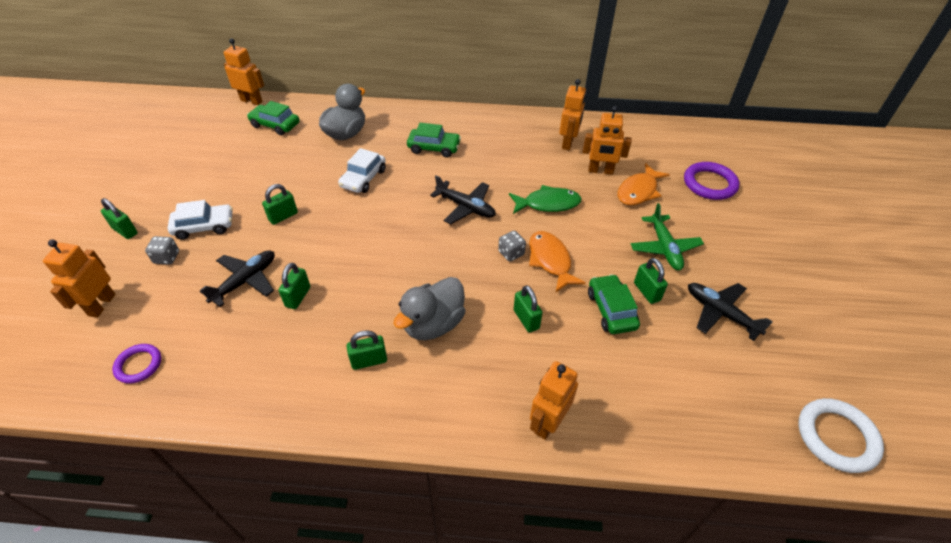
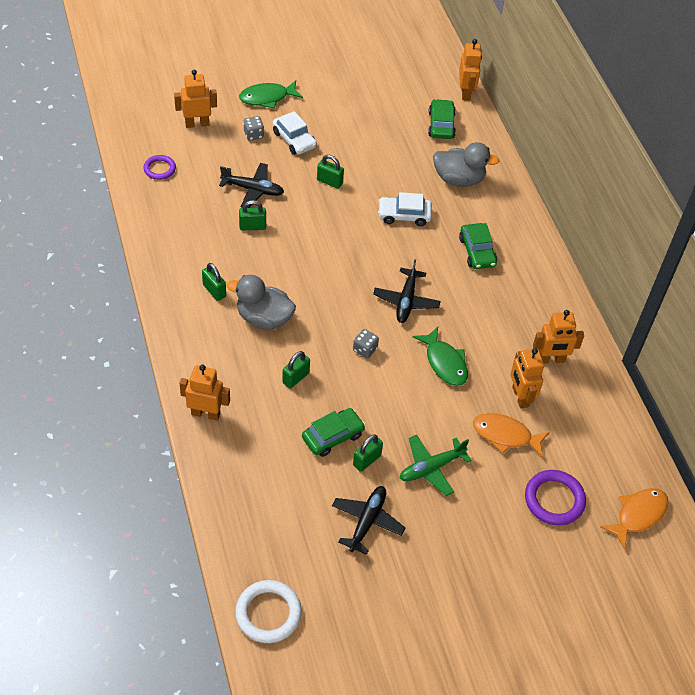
camera: 65 degrees right, 5 degrees up
(125, 231) = (267, 98): green padlock -> green fish
(550, 260) = (370, 380): orange fish -> orange fish (638, 515)

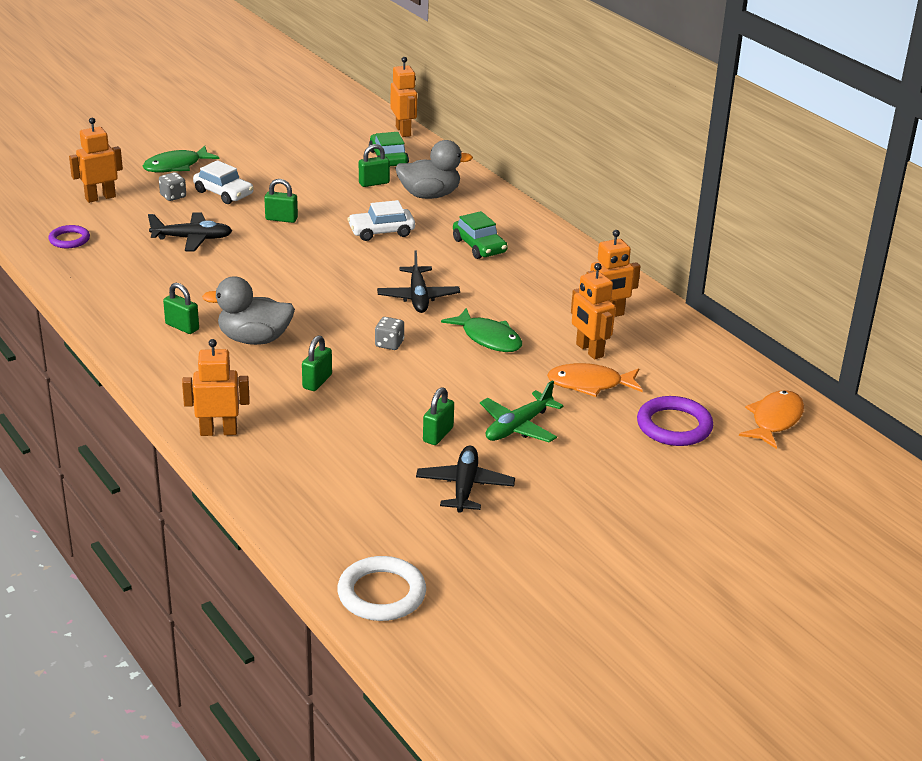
camera: 15 degrees left, 20 degrees down
(252, 226) = (205, 268): green padlock -> green padlock (374, 183)
(333, 436) = (386, 422): green car -> none

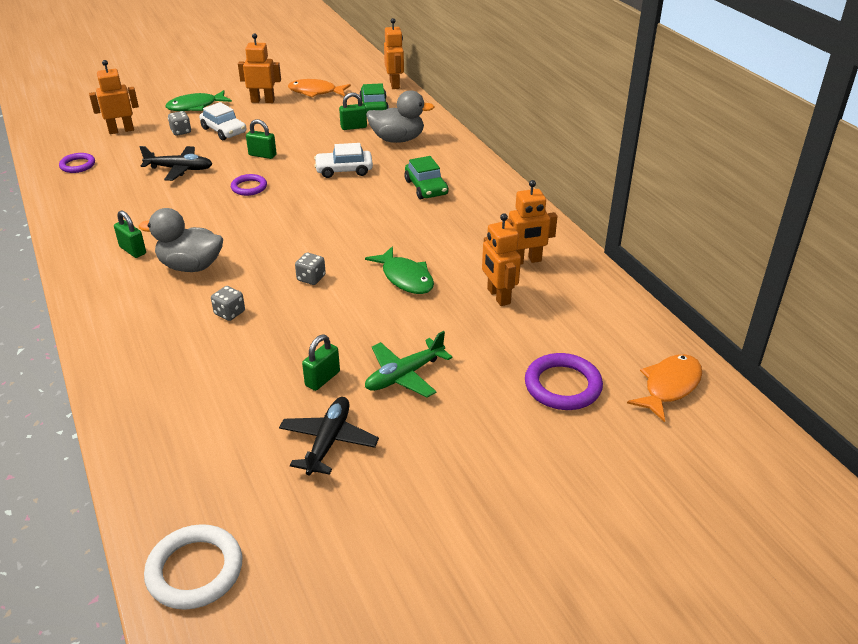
camera: 10 degrees right, 5 degrees up
(218, 431) = (116, 360): orange robot -> orange robot (263, 101)
(281, 255) = (249, 187): none -> purple ring
(317, 381) = (229, 313): green padlock -> grey dice
(418, 297) = (354, 233): black plane -> none
(589, 384) = (489, 333): orange fish -> orange fish (315, 92)

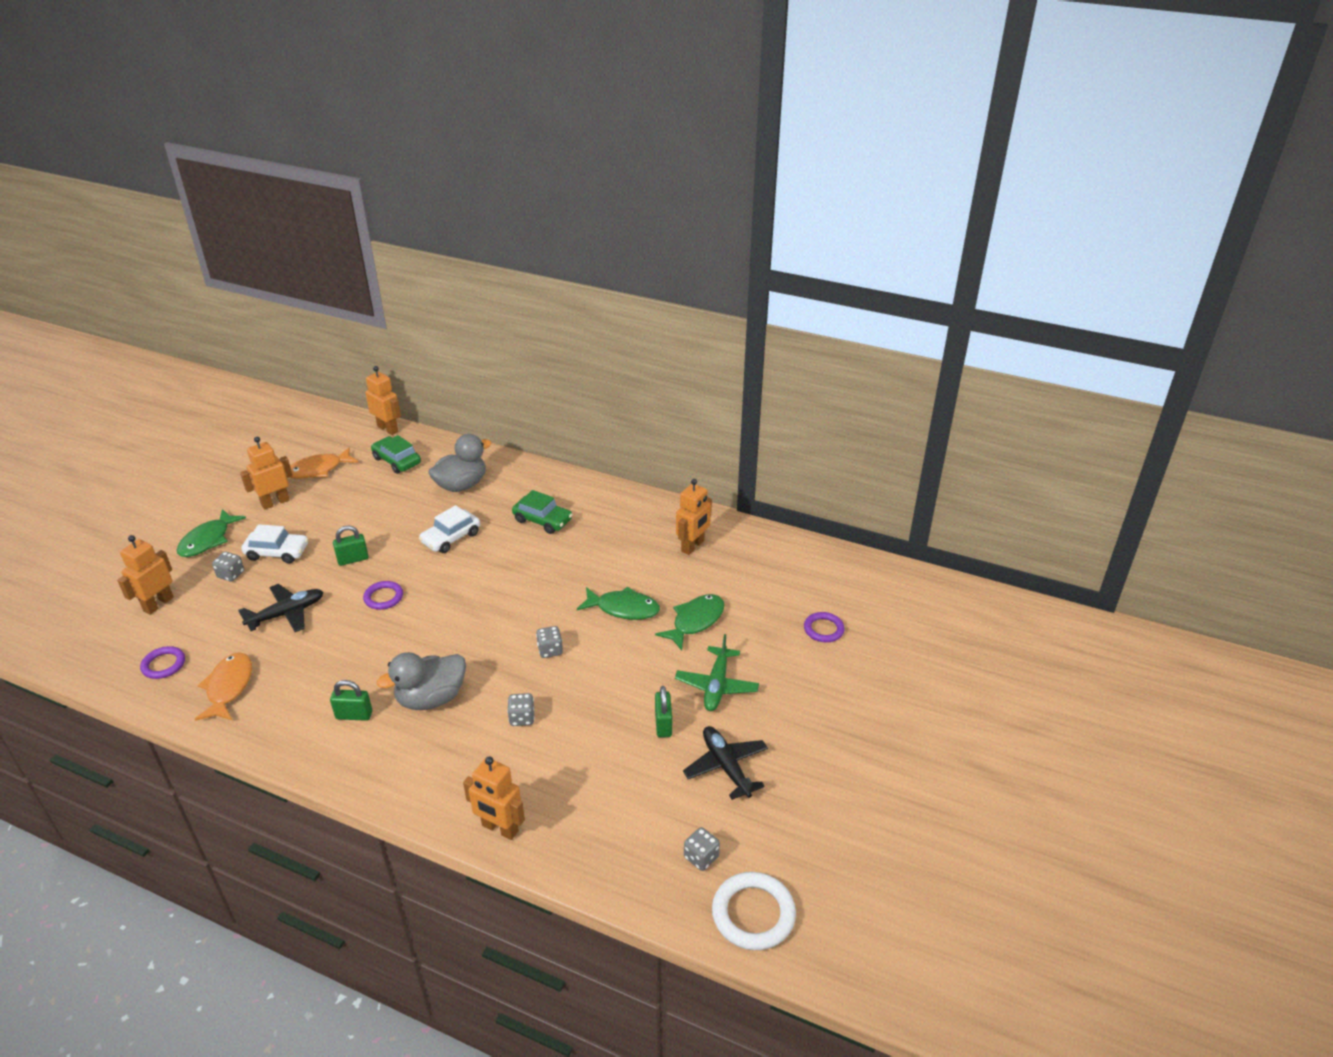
camera: 40 degrees left, 0 degrees up
(216, 496) = (701, 857): none -> grey dice
(353, 127) = (405, 491): green padlock -> none
(452, 317) = (695, 621): none -> green fish
(498, 296) = (707, 586): orange robot -> orange robot (500, 829)
(562, 386) = (823, 629): purple ring -> purple ring, size x0.63
(669, 386) = (883, 591): orange fish -> orange fish (228, 687)

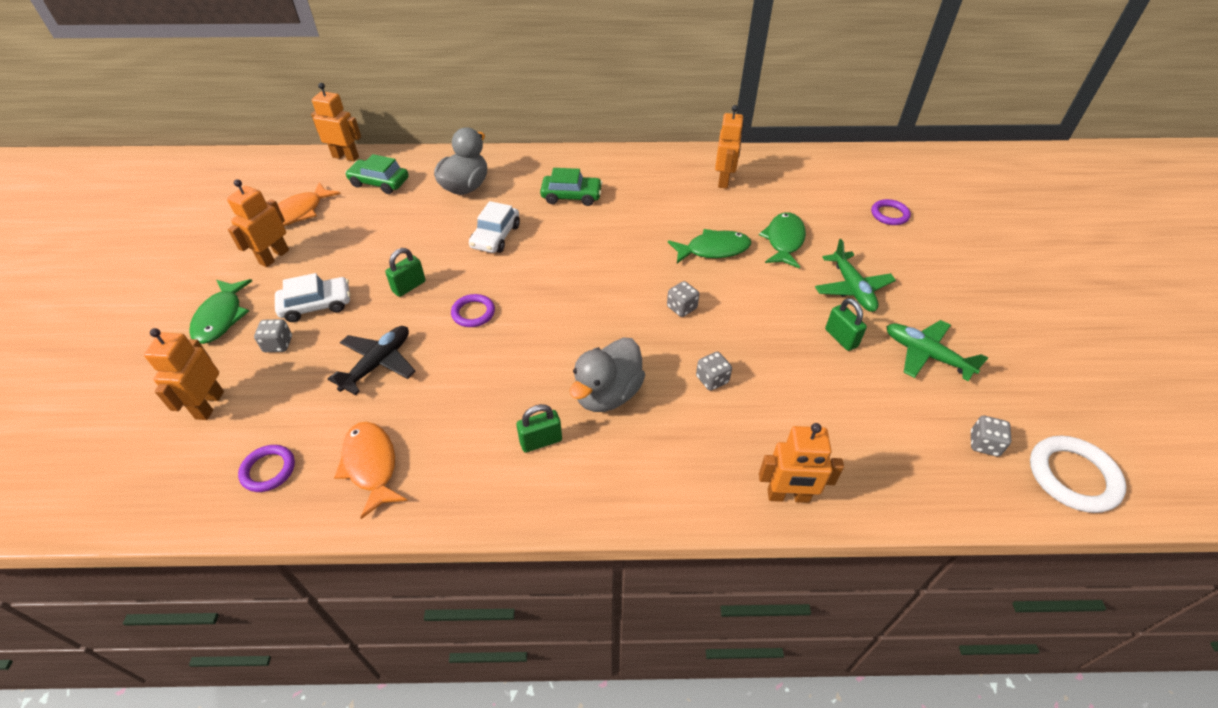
camera: 25 degrees left, 10 degrees up
(726, 766) = (926, 355): black plane -> green plane

